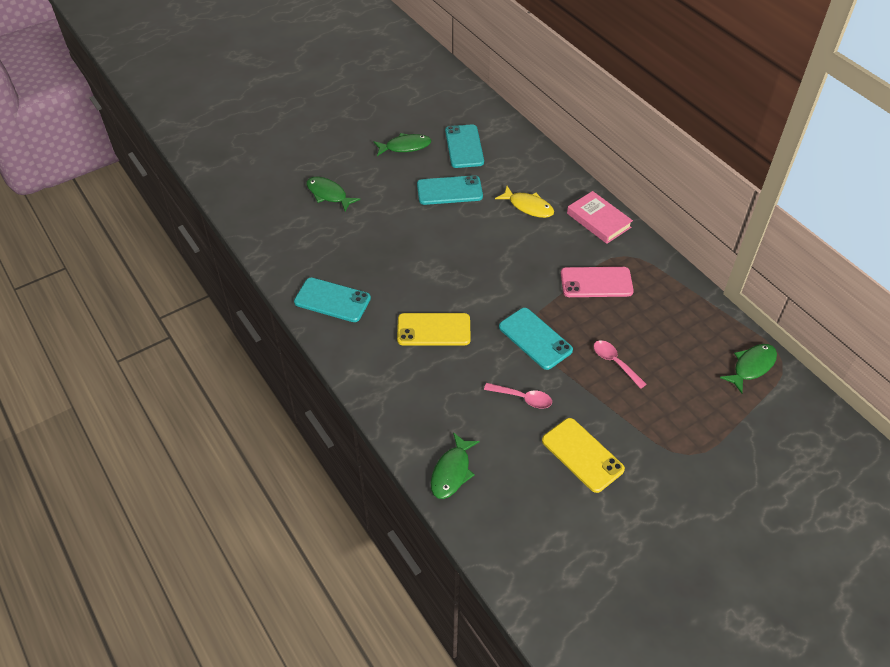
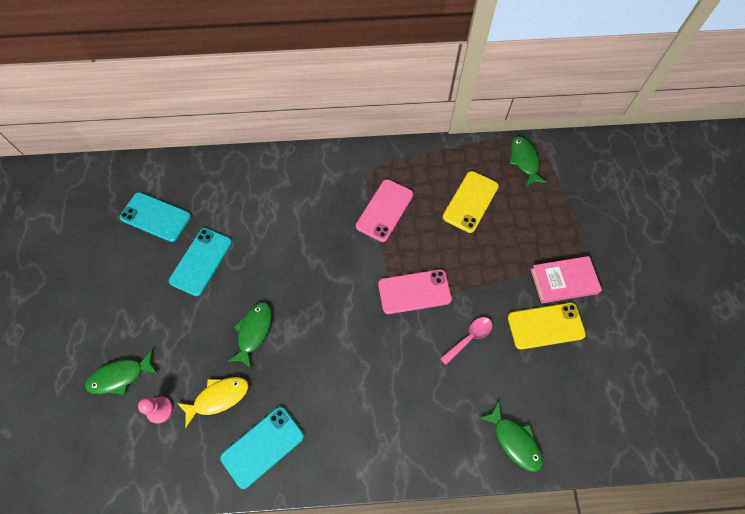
camera: 60 degrees left, 15 degrees up
(319, 228) = (160, 410): none -> pink pawn
(405, 146) = (113, 267): green fish -> green fish (254, 331)
(433, 330) = (356, 370): yellow phone -> yellow phone (470, 201)
(528, 206) = (268, 209): yellow fish -> yellow fish (218, 397)
(535, 338) = (414, 291): turquoise phone -> pink phone
(598, 220) = (321, 167): pink book -> pink book (563, 281)
(615, 362) = (471, 247): pink spoon -> none

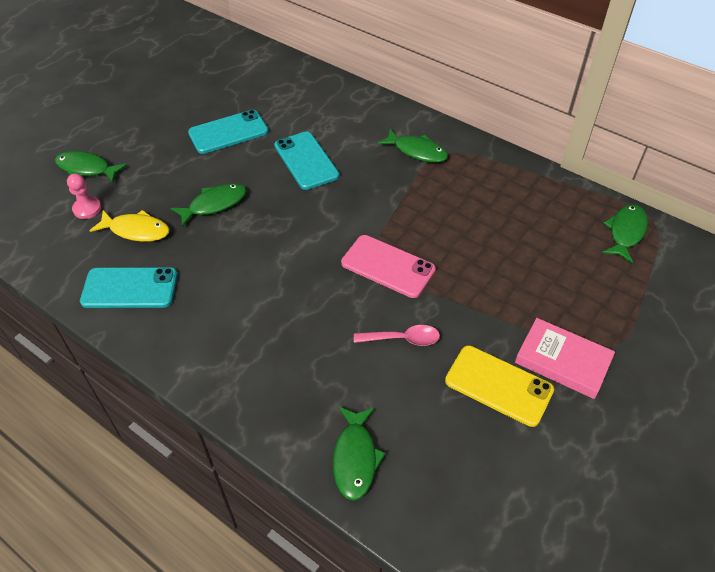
camera: 40 degrees right, 15 degrees down
(155, 217) = (228, 84): turquoise phone -> turquoise phone (306, 161)
(351, 184) = (417, 151): none -> green fish
(384, 210) = (427, 188): pink phone -> none
(470, 201) = (525, 231): yellow phone -> none

